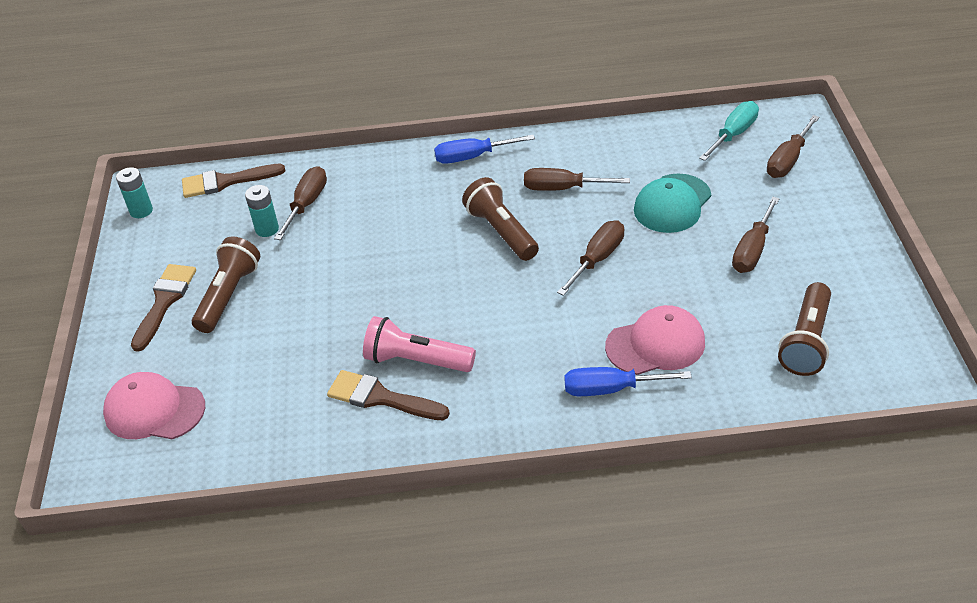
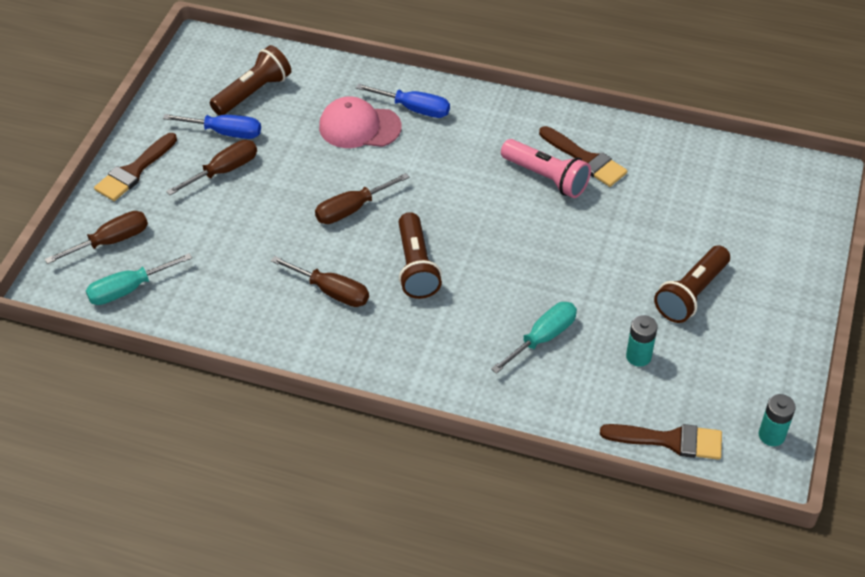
camera: 160 degrees left, 5 degrees up
(154, 410) = (770, 211): pink cap -> none
(164, 302) = (754, 309): brown brush -> brown brush (134, 171)
(307, 204) = (589, 373): brown screwdriver -> none
(357, 215) = (543, 338): none -> turquoise screwdriver
(472, 157) = (394, 366): blue screwdriver -> blue screwdriver (225, 132)
(672, 204) = (249, 237): turquoise cap -> none

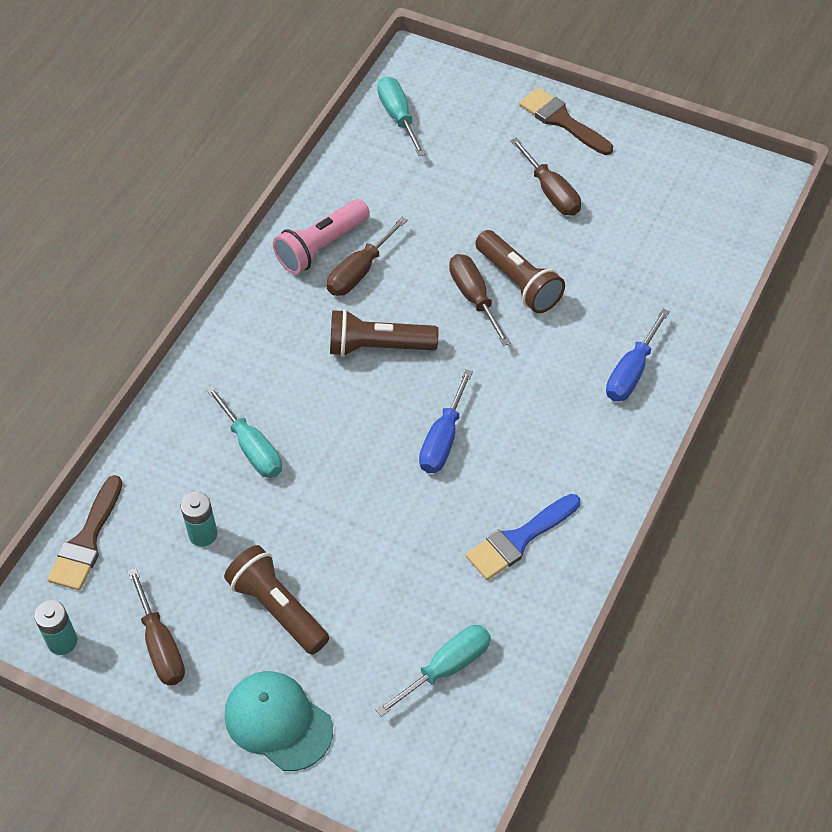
camera: 100 degrees right, 5 degrees up
(111, 241) = (464, 104): brown screwdriver -> brown screwdriver (160, 645)
(225, 132) = (611, 195): blue screwdriver -> blue screwdriver (443, 439)
(253, 92) = (676, 222): brown flashlight -> brown flashlight (519, 282)
(359, 127) = (606, 315): pink cap -> none
(546, 177) = (494, 492): pink flashlight -> pink flashlight (321, 247)
(585, 159) = (519, 539): brown brush -> blue brush
(706, 188) = (447, 668): none -> turquoise screwdriver
(785, 278) = (278, 722): none -> turquoise cap

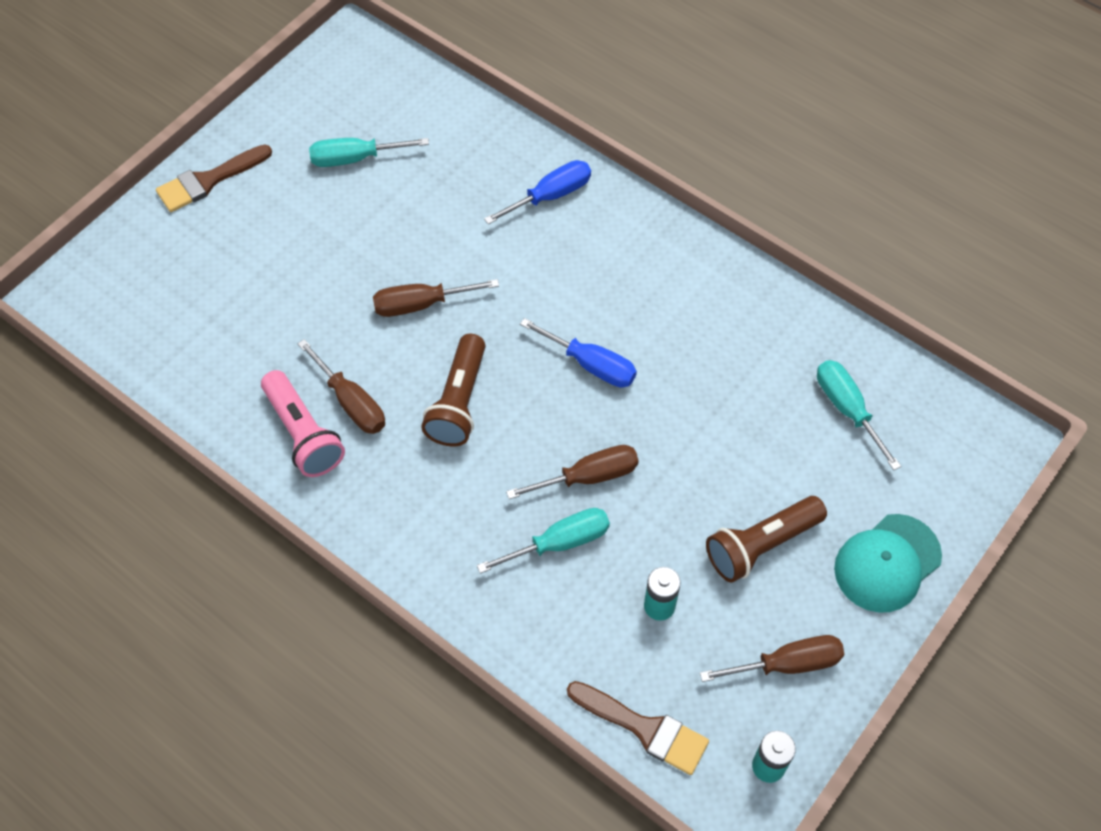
camera: 80 degrees left, 5 degrees up
(398, 116) = (138, 327): turquoise screwdriver -> turquoise screwdriver (355, 158)
(519, 282) = (413, 262): brown flashlight -> none
(519, 539) = (719, 324): blue brush -> none
(551, 192) = (304, 210): brown screwdriver -> brown screwdriver (589, 477)
(631, 372) = (550, 196): blue screwdriver -> blue screwdriver turned 75 degrees counterclockwise

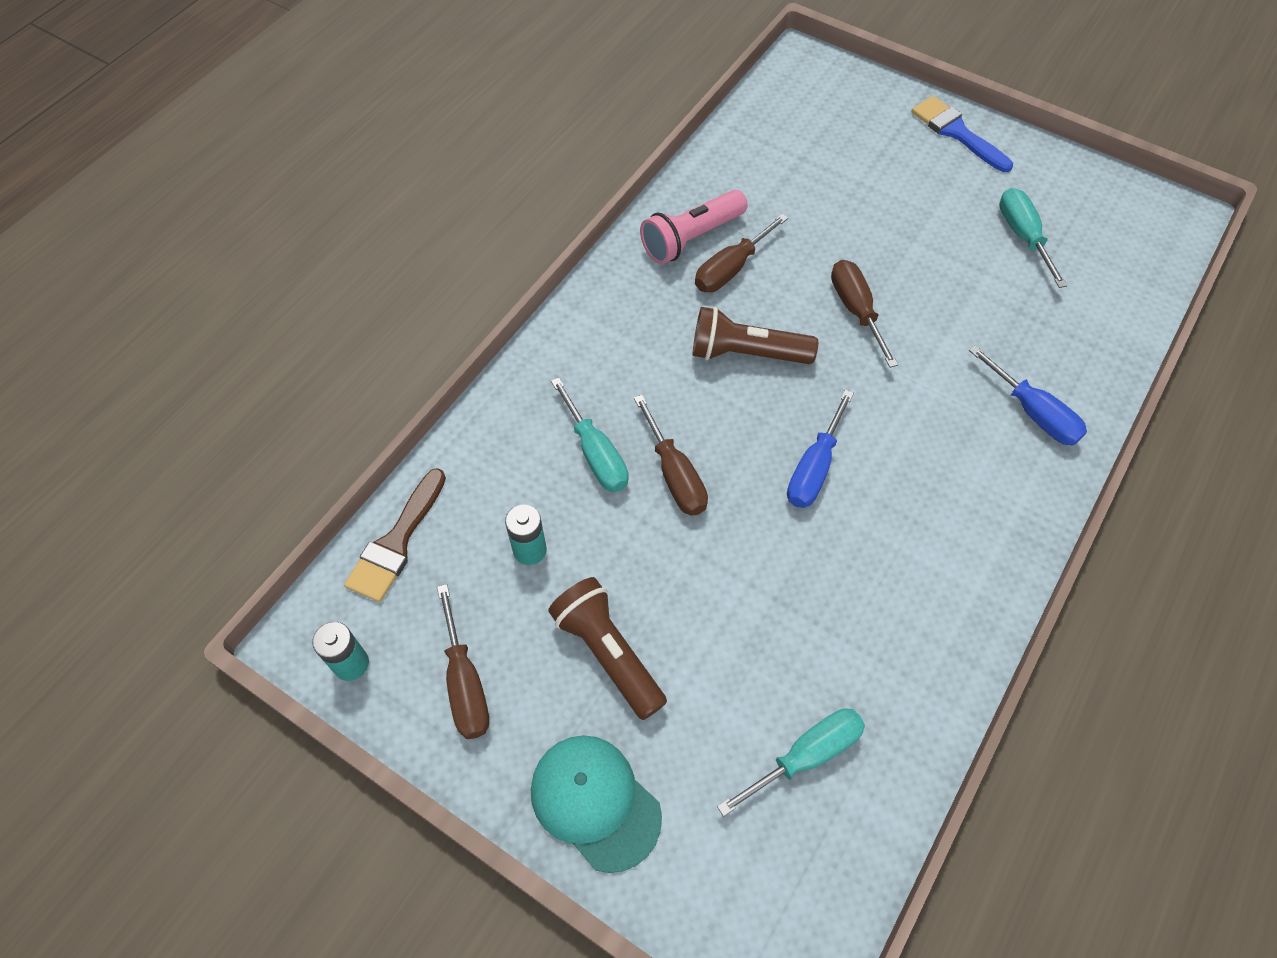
camera: 85 degrees right, 0 degrees up
(209, 180) = (956, 132): brown brush -> blue brush

